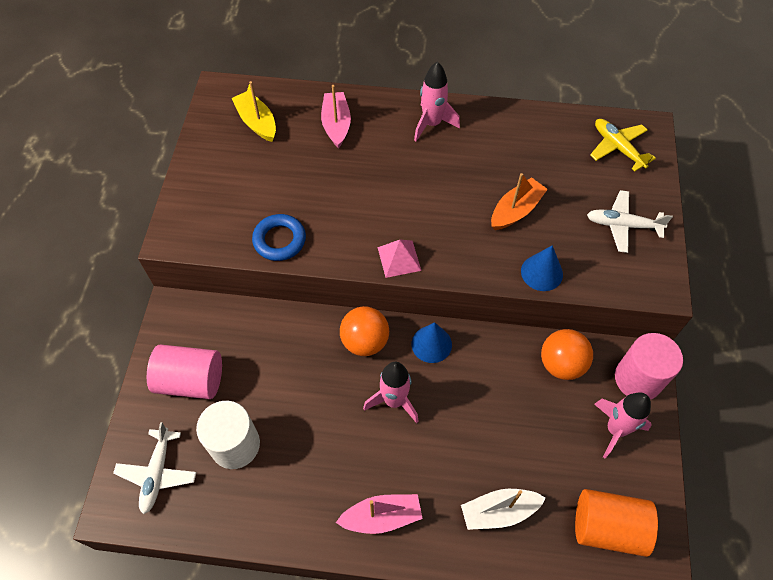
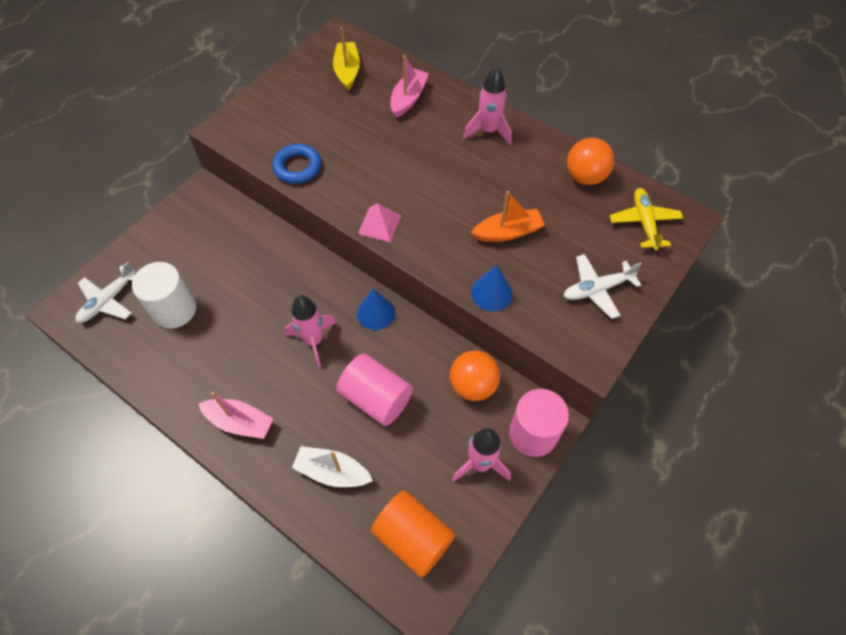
camera: 30 degrees right, 0 degrees up
(191, 380) = (178, 247): pink cylinder -> pink cylinder (376, 398)
(365, 341) = (324, 284): orange ball -> orange ball (585, 177)
(622, 225) = (597, 289): white plane -> white plane turned 60 degrees counterclockwise

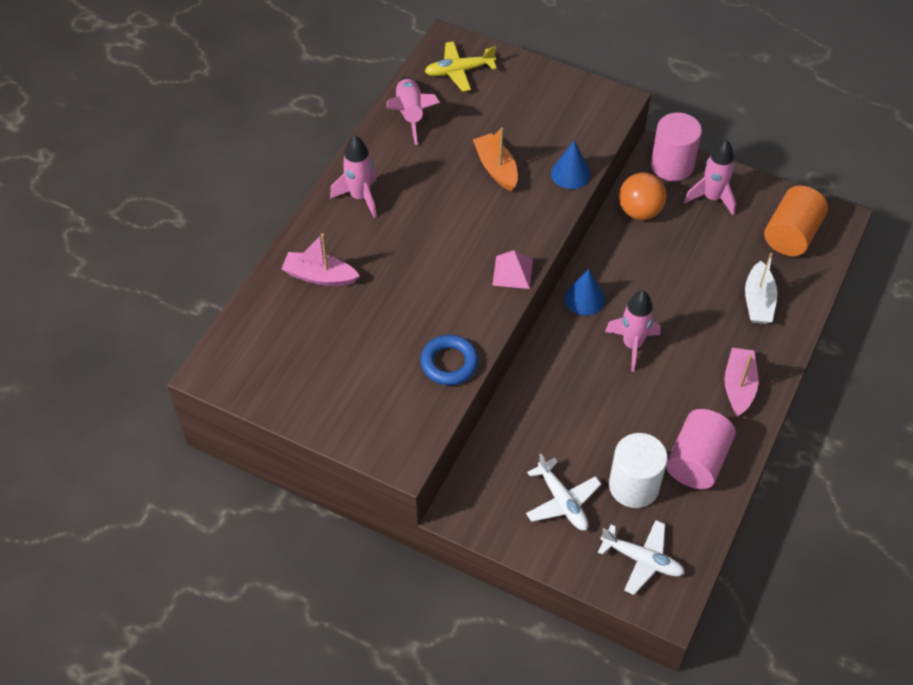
camera: 100 degrees left, 5 degrees down
(347, 71) = (279, 347): yellow boat -> none
(376, 398) = (677, 282): pink cylinder -> pink cylinder (697, 461)
(585, 177) = (410, 115): orange ball -> pink rocket
(597, 289) = (545, 101): white plane -> white plane (562, 501)

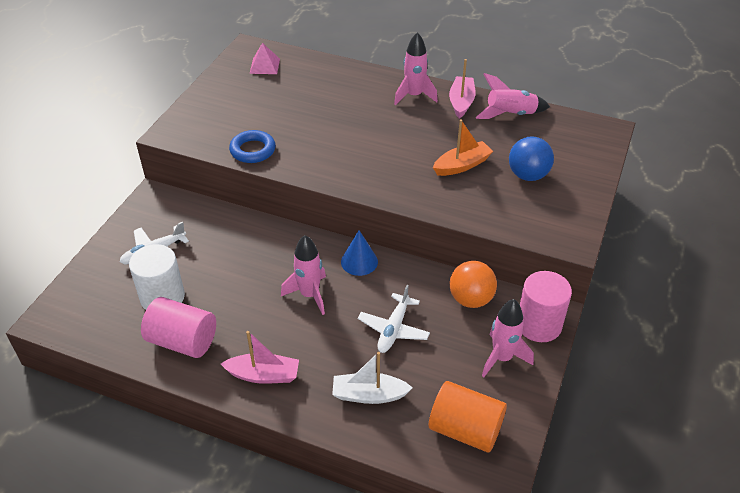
camera: 85 degrees right, 10 degrees down
(320, 276) = (333, 84): pink boat -> pink boat (461, 102)
(459, 71) = (573, 138): yellow plane -> none
(512, 272) = (346, 180): pink pyramid -> pink pyramid (265, 66)
(517, 117) = (528, 175): none -> blue ball
(570, 173) = (467, 211): blue cone -> none
(642, 560) = (91, 303): white plane -> white plane (393, 329)

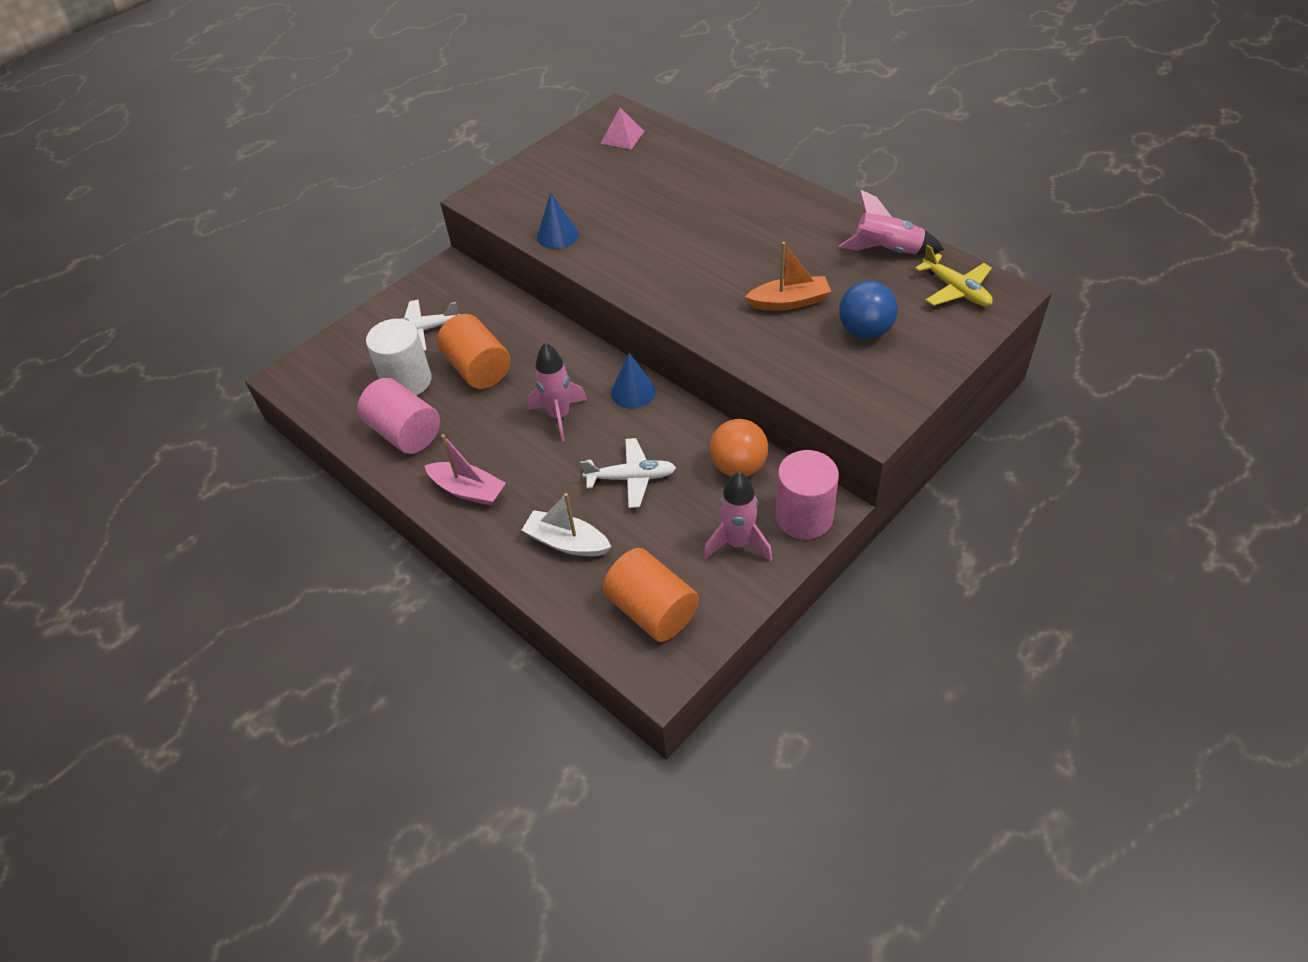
camera: 25 degrees right, 5 degrees up
(221, 273) = (478, 369): none -> orange cylinder
(253, 150) = (557, 235): blue ring -> blue cone
(393, 329) = (631, 478): white plane -> white plane turned 135 degrees counterclockwise
(414, 96) = (779, 204): pink rocket -> none
(461, 102) = (833, 223): pink boat -> none
(573, 133) = (956, 290): none -> yellow plane

